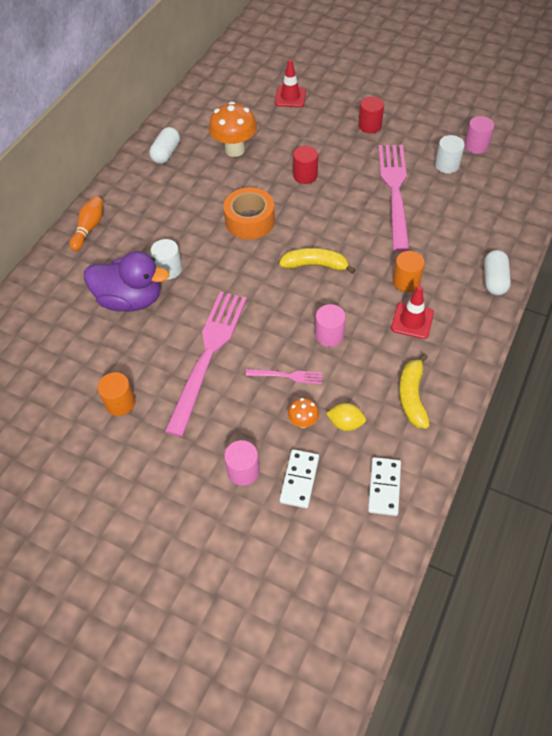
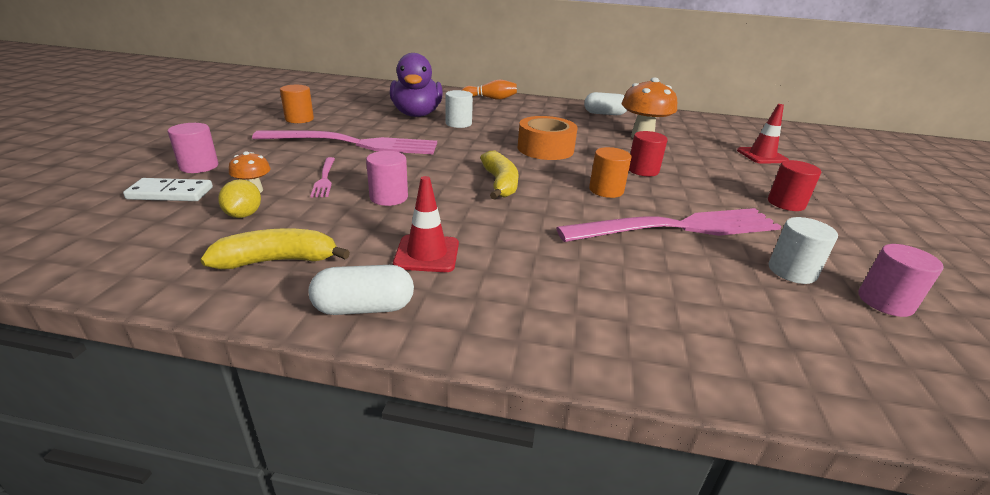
camera: 70 degrees right, 25 degrees down
(384, 487) = (123, 246): white domino -> none
(406, 282) = (503, 245): orange cylinder -> orange cylinder (606, 190)
(494, 280) = (553, 338): white capsule -> white capsule (364, 308)

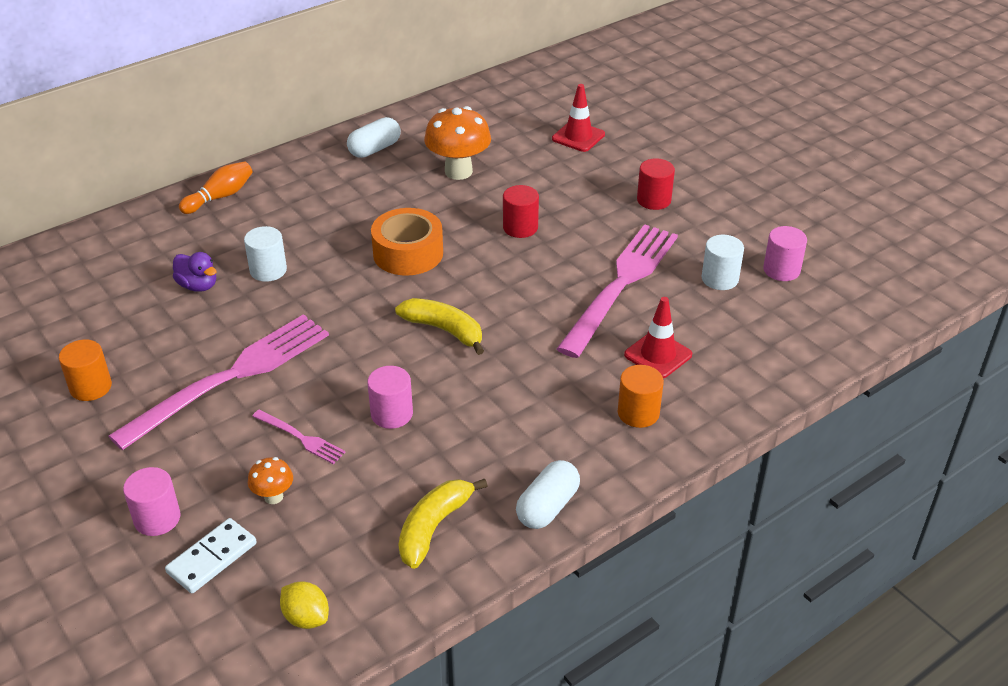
camera: 45 degrees left, 10 degrees up
(244, 215) = (323, 521): yellow lemon -> yellow lemon (306, 617)
(416, 114) = (198, 285): purple duck -> purple duck, size x0.50
(427, 254) = (512, 440): red traffic cone -> red traffic cone (658, 355)
(606, 190) = (528, 277): orange cylinder -> orange cylinder (638, 413)

